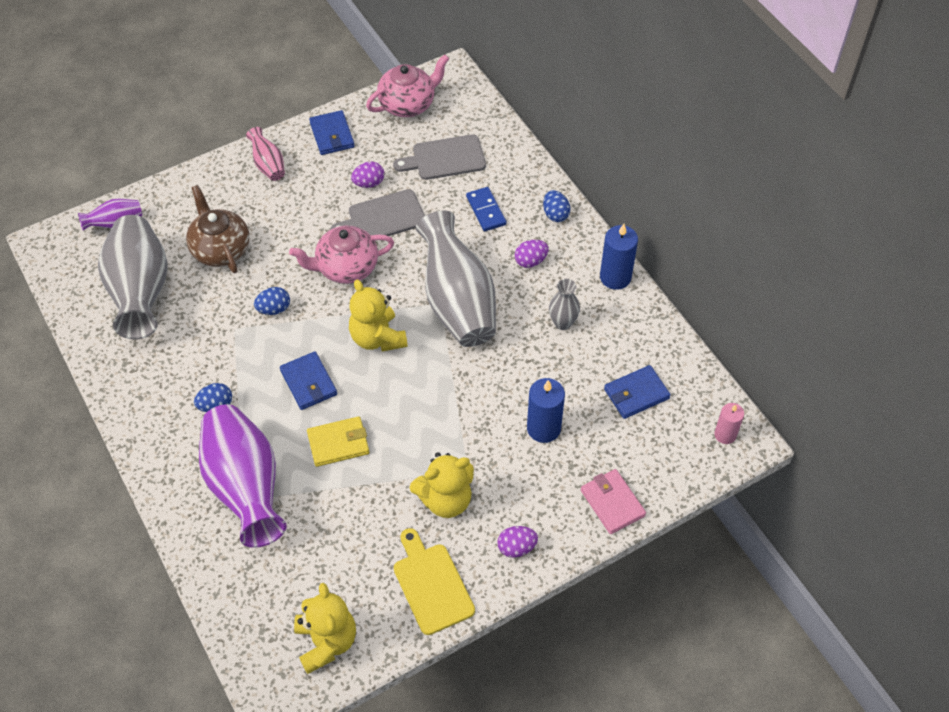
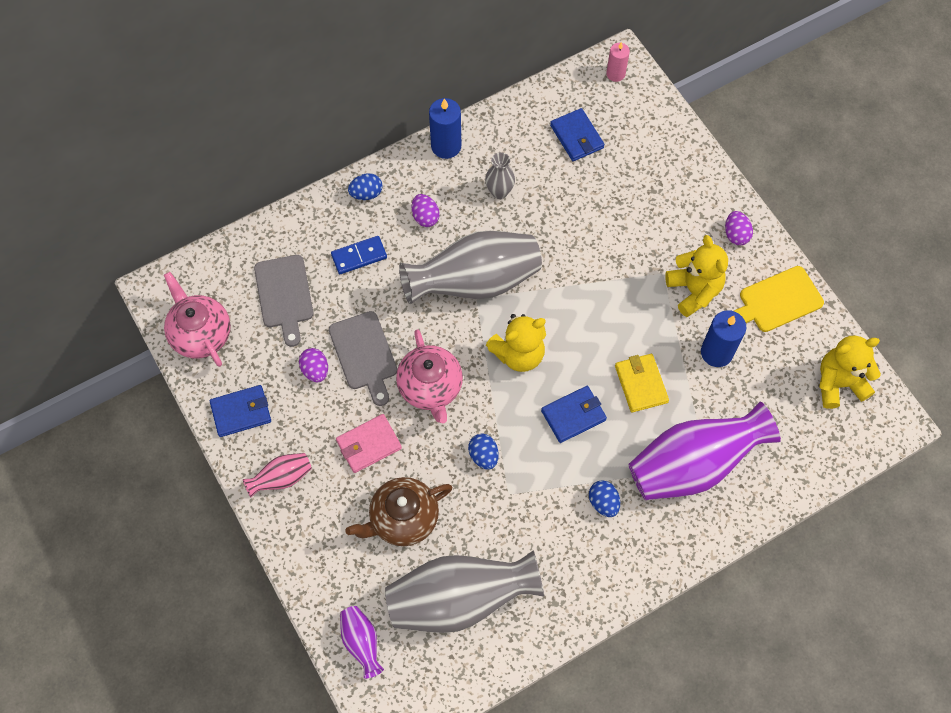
camera: 90 degrees left, 10 degrees up
(543, 428) = (616, 211): blue candle -> blue candle (716, 352)
(612, 503) = (687, 161): pink wallet -> pink wallet (369, 444)

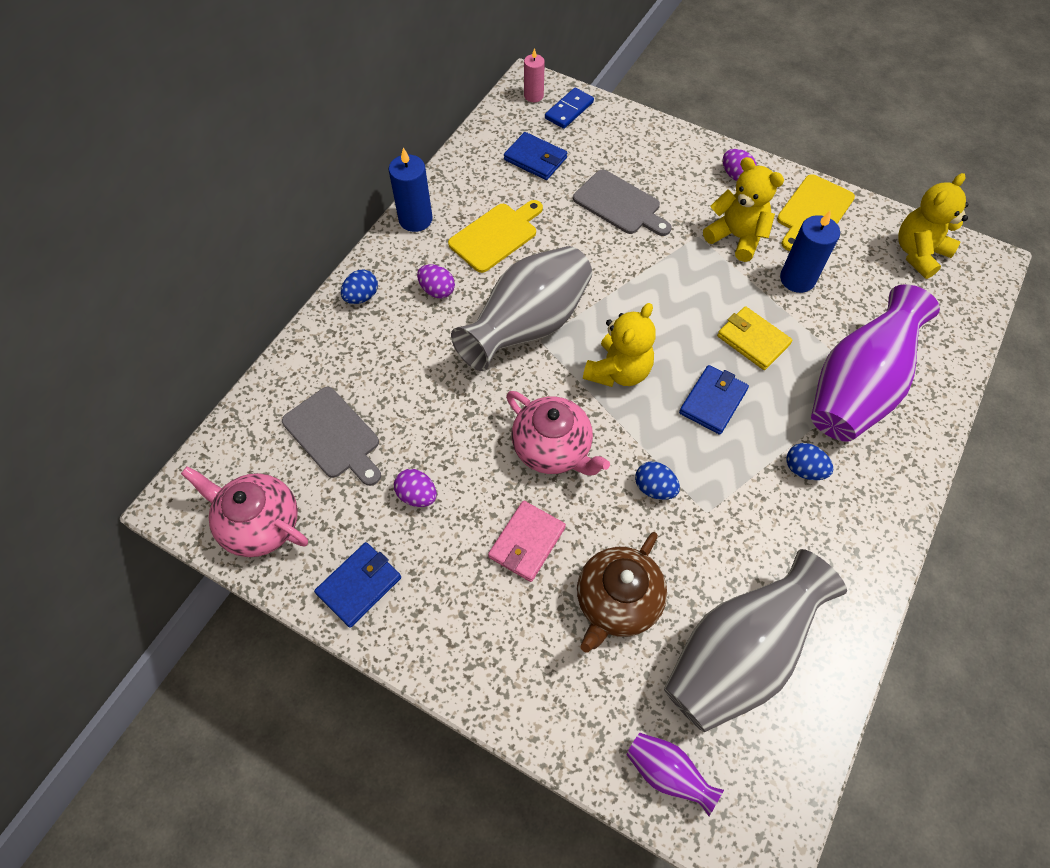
camera: 30 degrees left, 5 degrees down
(281, 478) = (452, 634): pink vase -> none
(359, 256) = (392, 358): blue domino -> blue domino (569, 110)
(364, 354) = (460, 451): grey cutting board -> grey cutting board (619, 204)
(499, 192) = (495, 236): grey vase -> yellow cutting board

